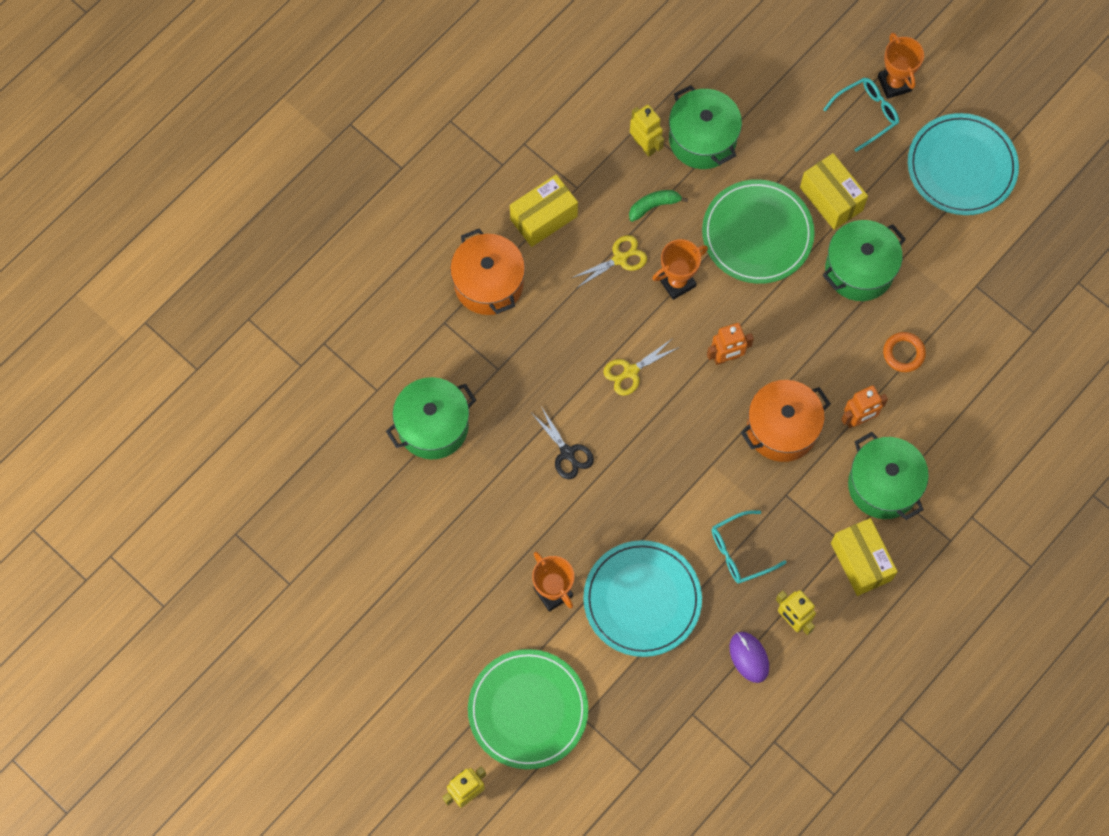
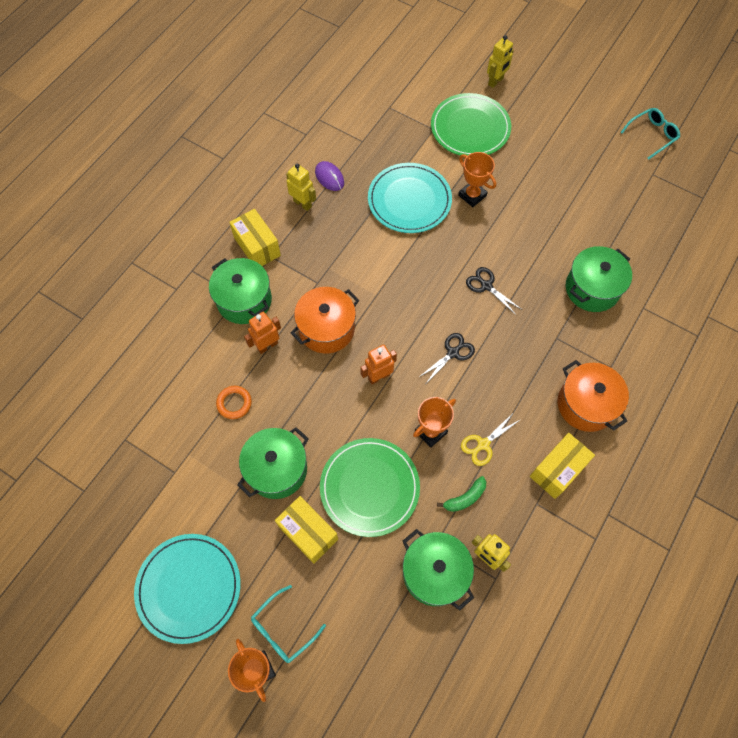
camera: 170 degrees right, 5 degrees down
(630, 371) = (453, 353): yellow scissors -> black scissors
(740, 551) = (345, 240): turquoise glasses -> turquoise glasses (652, 135)

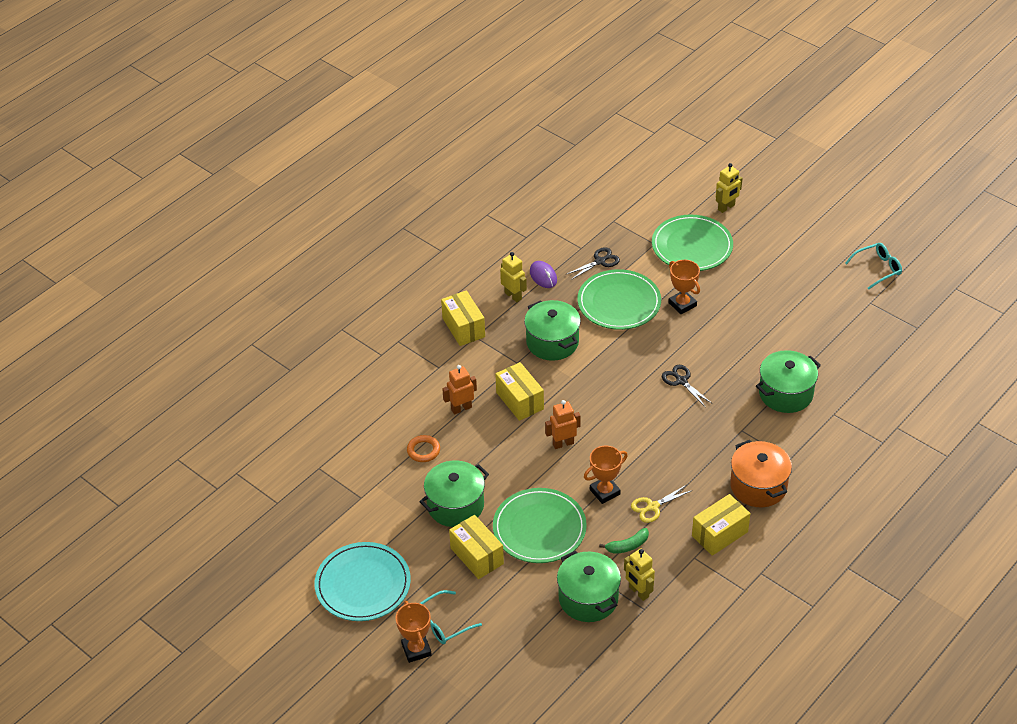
camera: 10 degrees right, 20 degrees down
(244, 300) = (445, 370): green pot -> green pot (552, 342)
(326, 329) = (520, 401): orange pot -> yellow box
(409, 200) = (619, 302): turquoise plate -> green plate
(453, 353) = (637, 432): black scissors -> black scissors (600, 261)

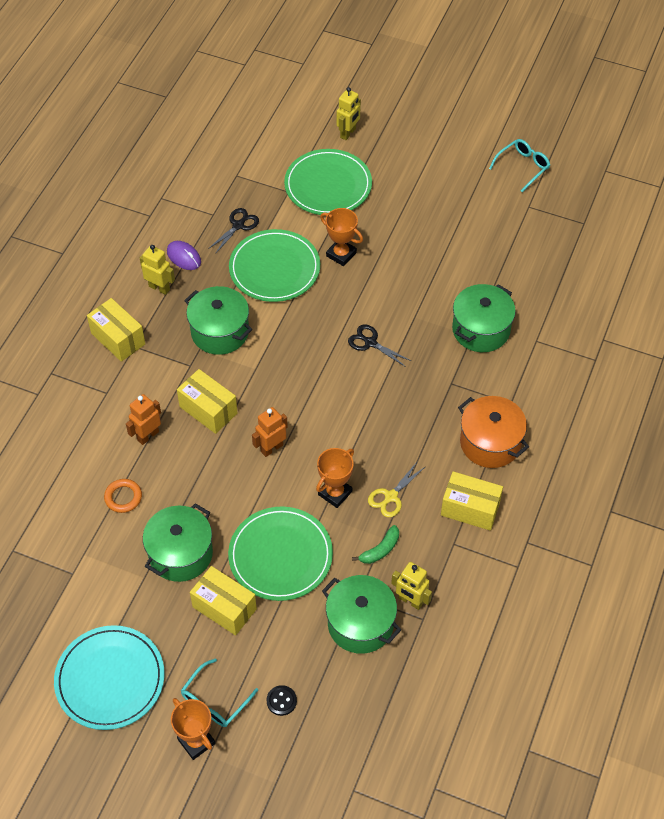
camera: 20 degrees left, 10 degrees up
(498, 639) = (281, 701): none -> black button
(719, 534) = (470, 509): yellow box -> yellow box turned 75 degrees clockwise

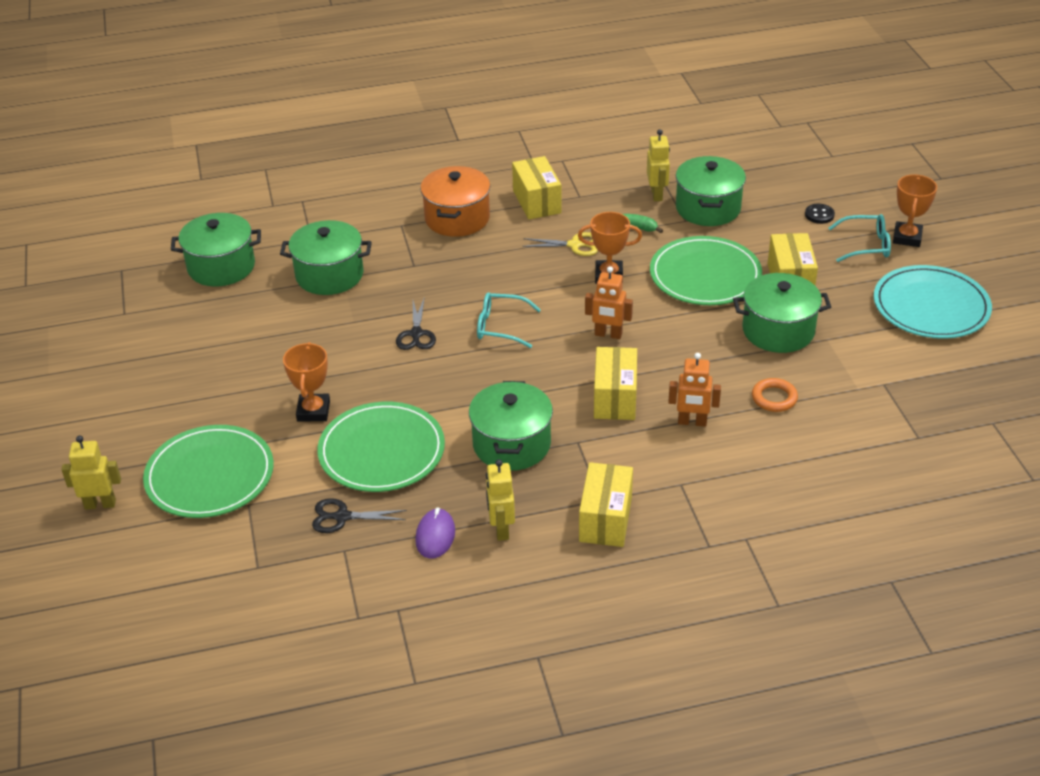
camera: 125 degrees left, 15 degrees down
(523, 167) = (61, 341): turquoise glasses -> turquoise glasses (500, 326)
(542, 276) = (221, 267): none -> green pot

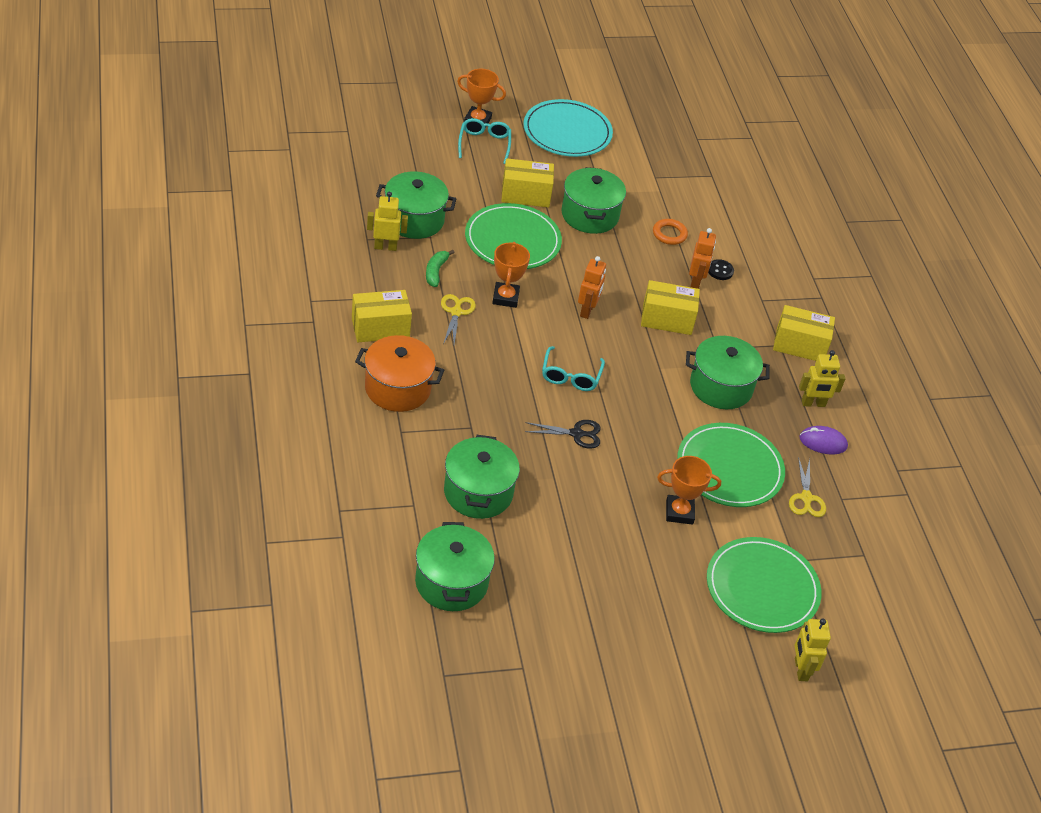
camera: 95 degrees left, 5 degrees up
(342, 517) = (806, 498): black scissors -> yellow scissors
(819, 215) = (437, 158): black button -> black button (720, 271)

